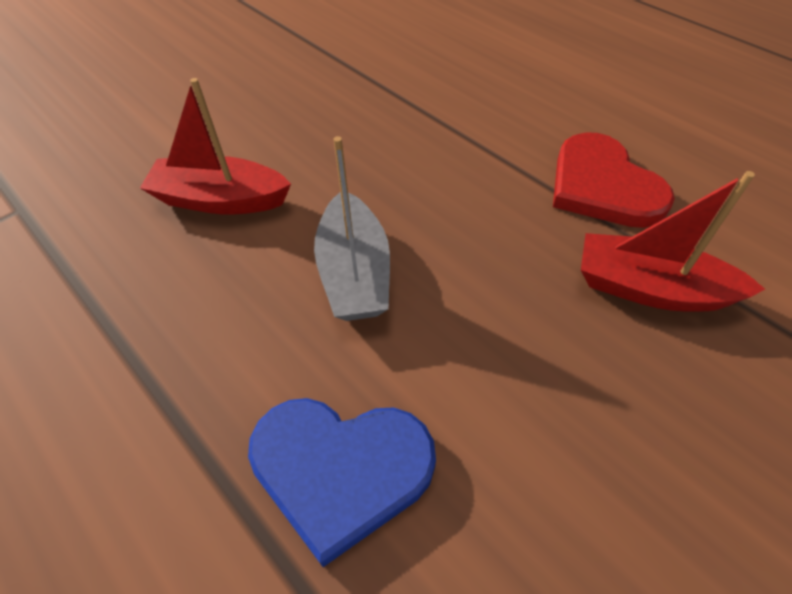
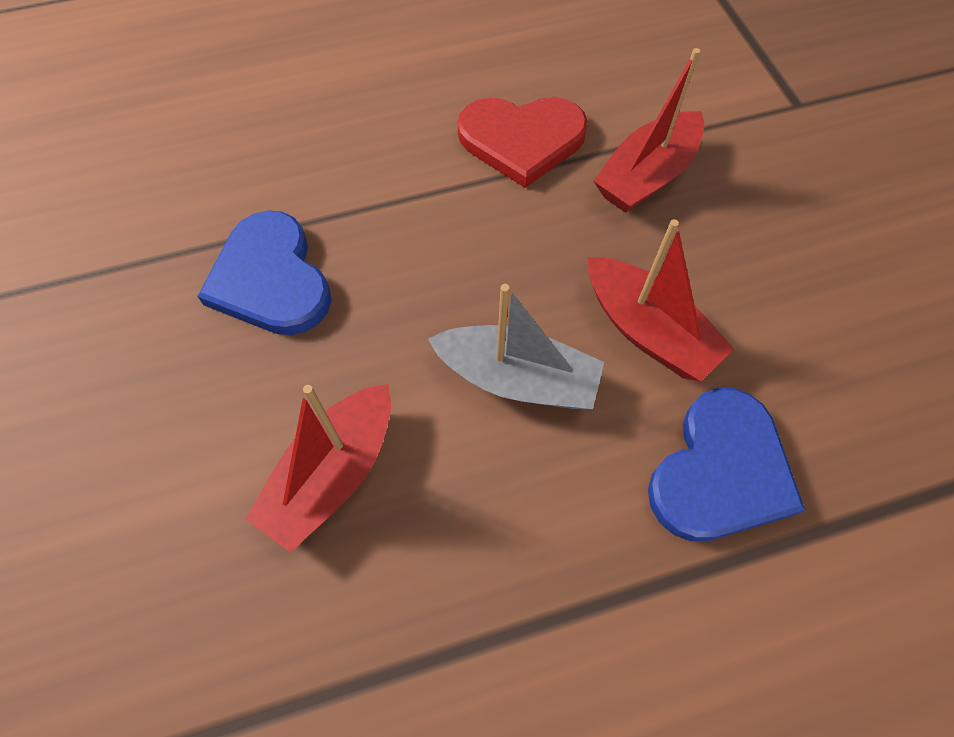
camera: 65 degrees left, 10 degrees up
(357, 110) = (271, 279): none -> blue heart
(464, 351) = (648, 331): none -> red boat

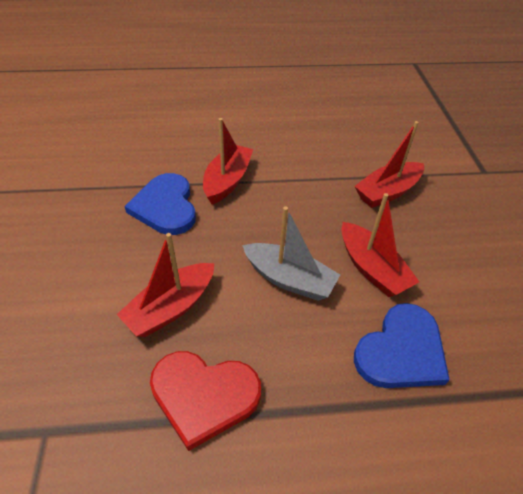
camera: 10 degrees right, 15 degrees down
(367, 205) = (227, 181): none -> red boat
(522, 140) = (320, 164): red heart -> red heart (204, 395)

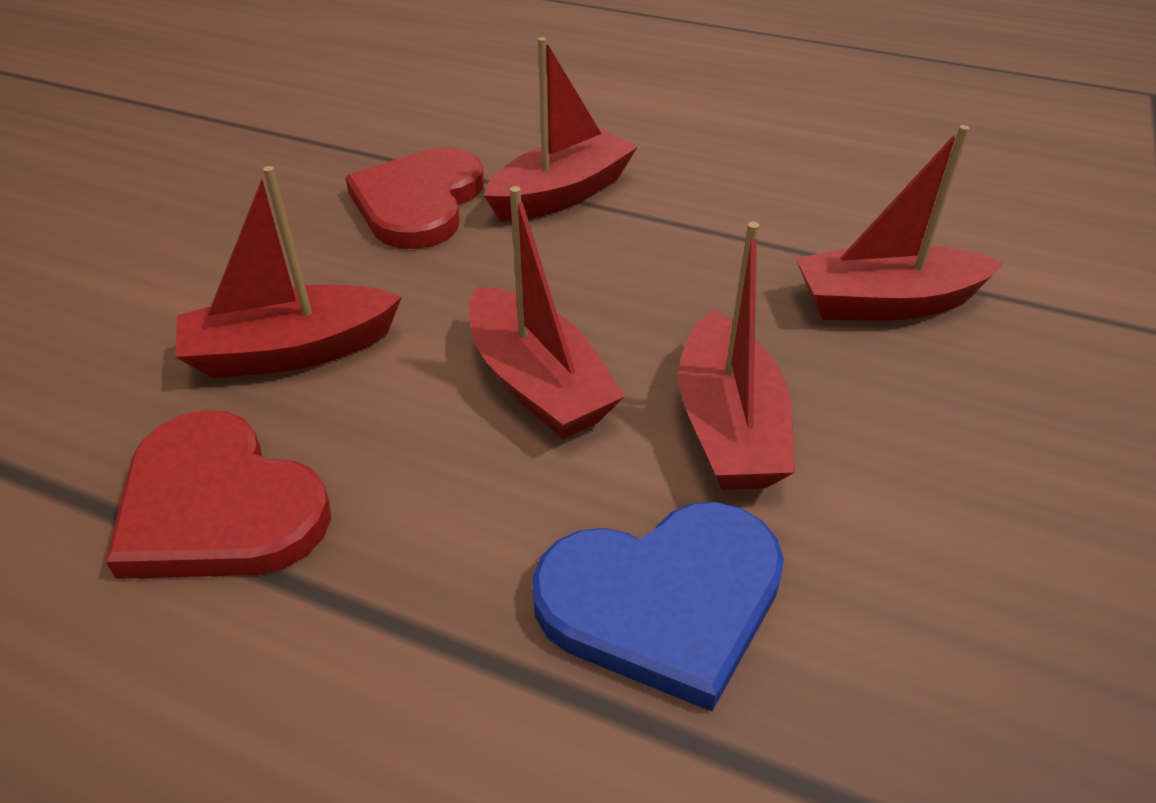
camera: 30 degrees right, 5 degrees down
(165, 206) = (419, 202): blue heart -> red heart
(289, 279) = (538, 383): grey boat -> red boat

